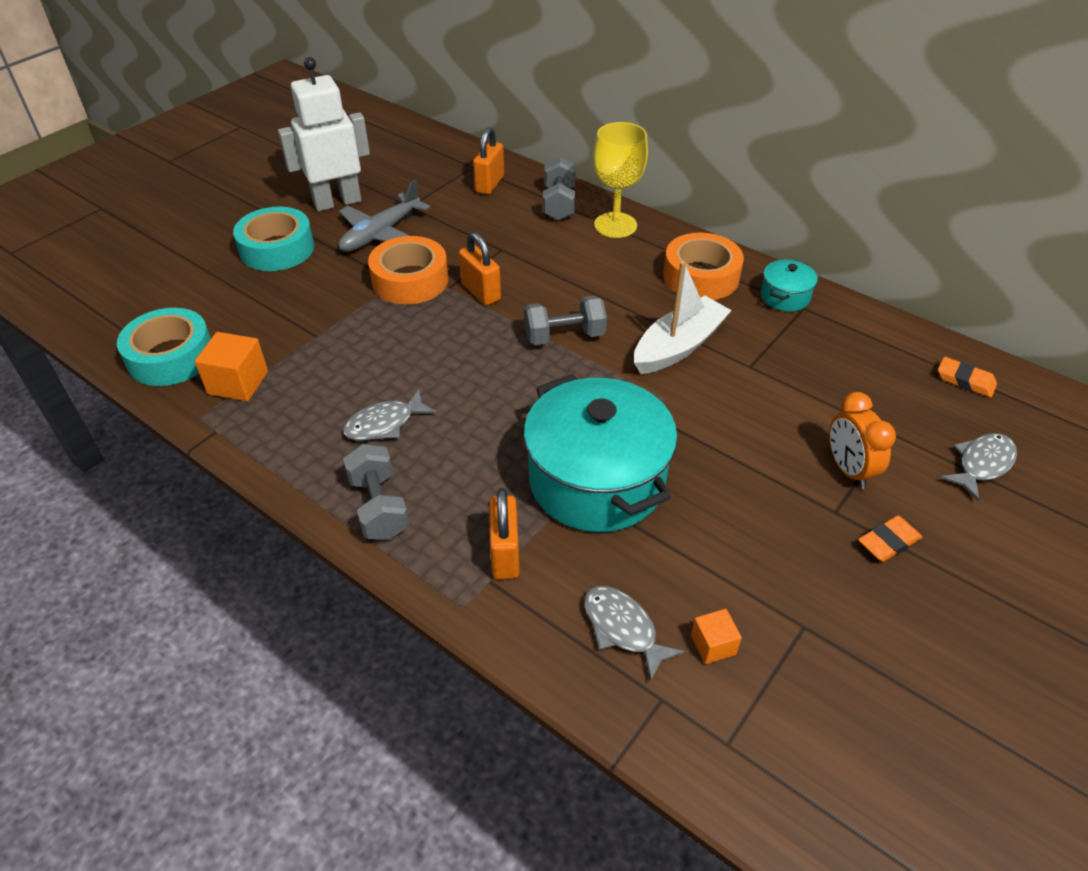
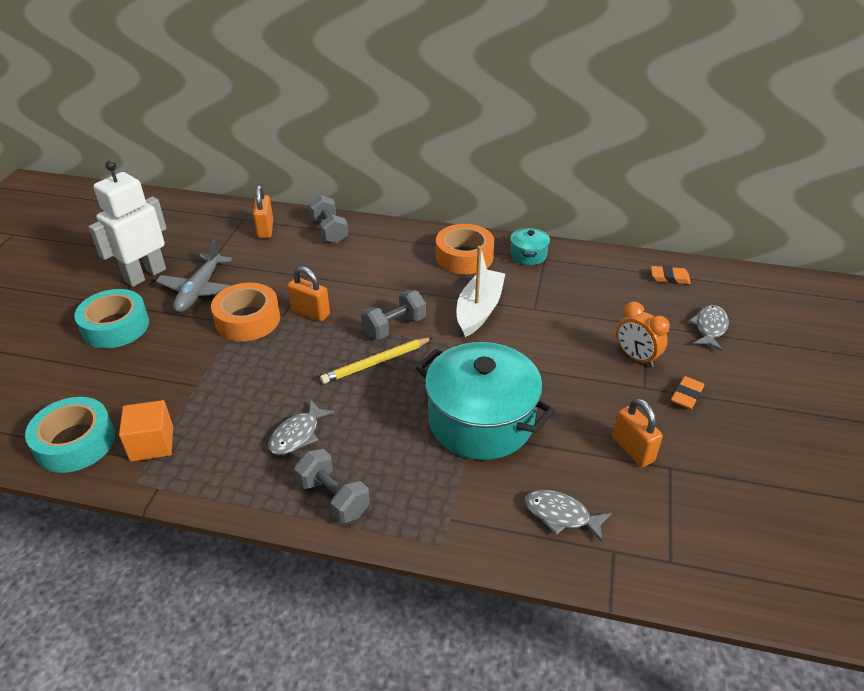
camera: 25 degrees left, 5 degrees down
(505, 554) = (449, 496): orange padlock -> orange padlock (632, 449)
(518, 371) = (376, 363): none -> yellow pencil
(615, 225) = (381, 236): yellow goblet -> none
(713, 645) = (624, 502): orange cube -> none

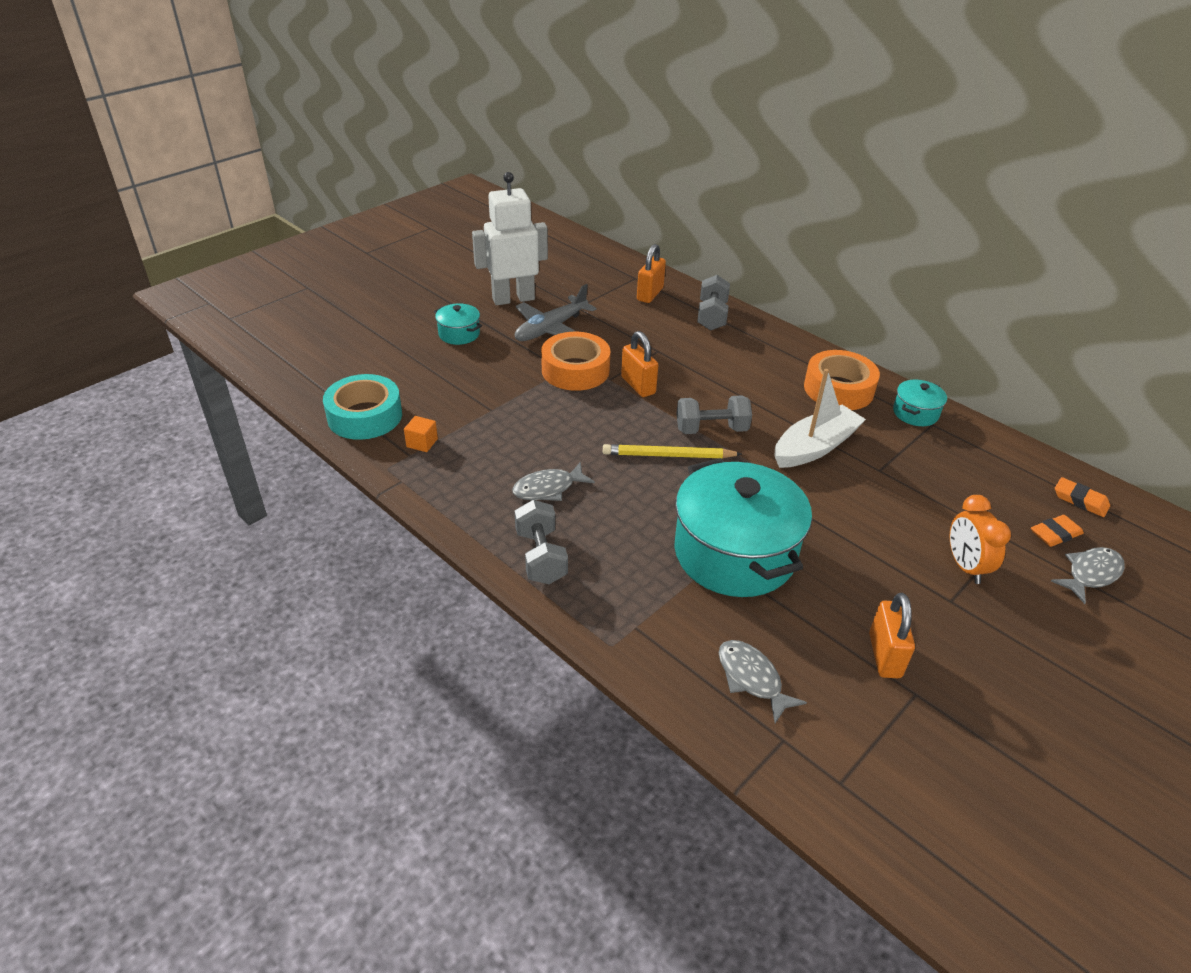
camera: 30 degrees right, 0 degrees up
(115, 326) = (459, 334): turquoise tape -> turquoise pot
(152, 444) = (422, 443): orange cube -> orange cube, size x0.59
(686, 395) = (998, 631): orange eraser -> orange eraser (1055, 534)

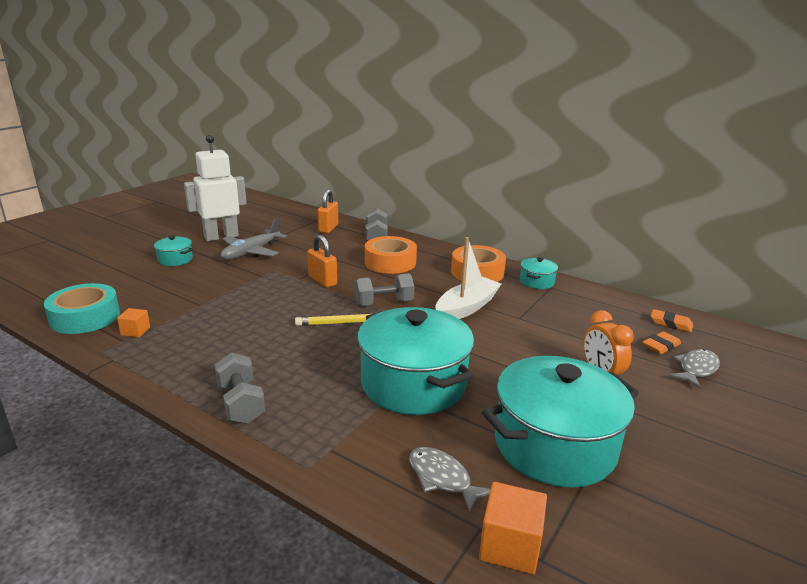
camera: 10 degrees left, 15 degrees down
(548, 488) = (248, 353): grey fish -> none
(575, 370) = (271, 275): orange tape -> orange tape (390, 262)
(811, 764) = (510, 546): none -> orange cube
(884, 655) = (554, 445): orange padlock -> turquoise pot

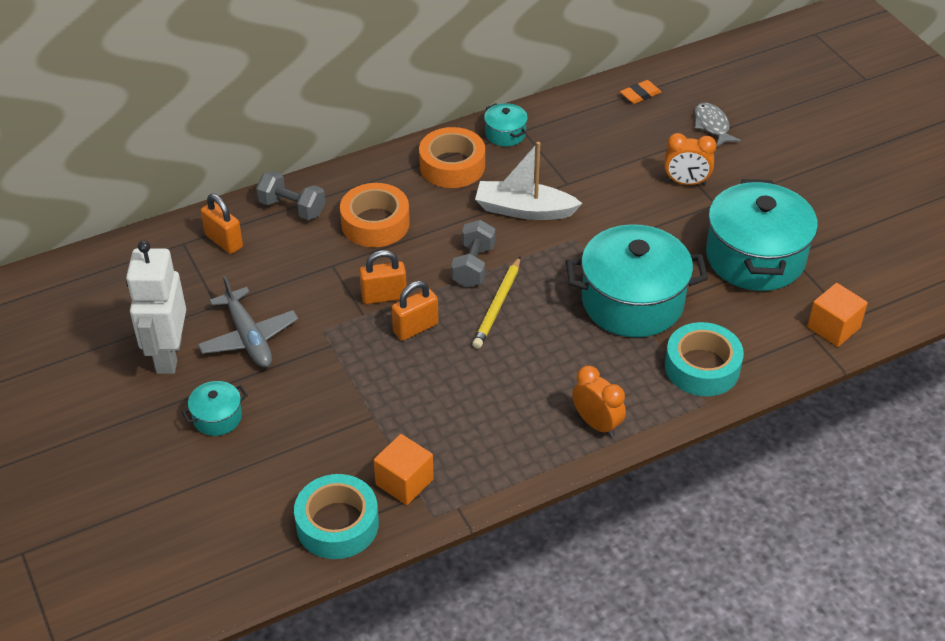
camera: 60 degrees left, 20 degrees up
(135, 331) = (404, 482): orange cube -> orange cube, size x1.69
(241, 403) = (597, 424): grey dumbbell -> orange clock
(300, 298) = (415, 328): none -> orange padlock
(359, 450) = (702, 367): none -> turquoise tape
(442, 478) = (757, 333): grey fish -> none
(466, 308) = (524, 210): white boat -> white boat turned 60 degrees counterclockwise
(660, 346) = (669, 123): orange eraser -> none

